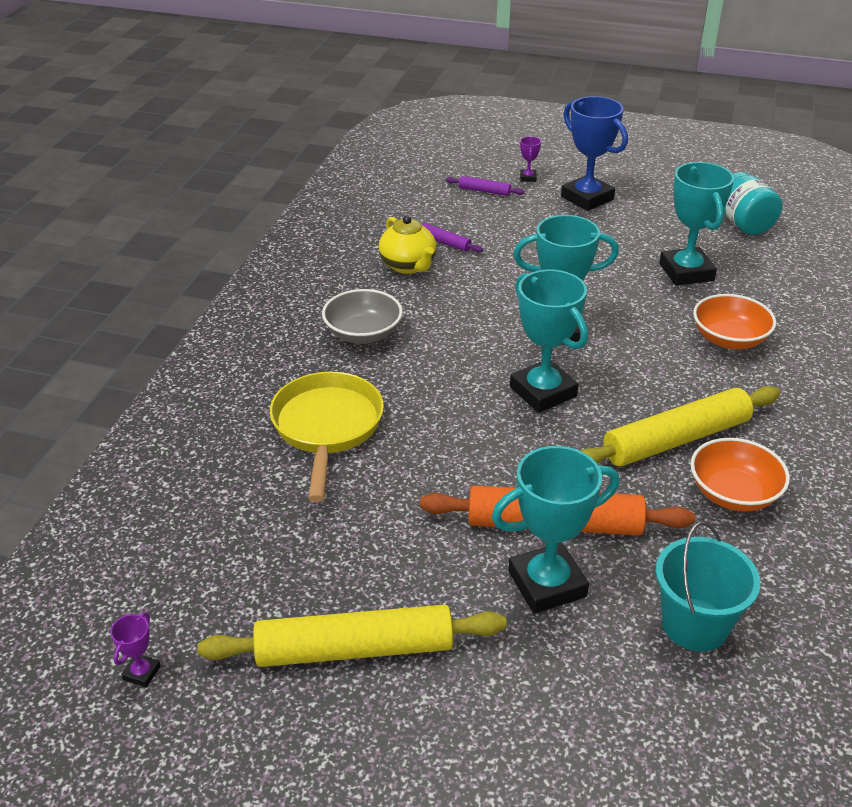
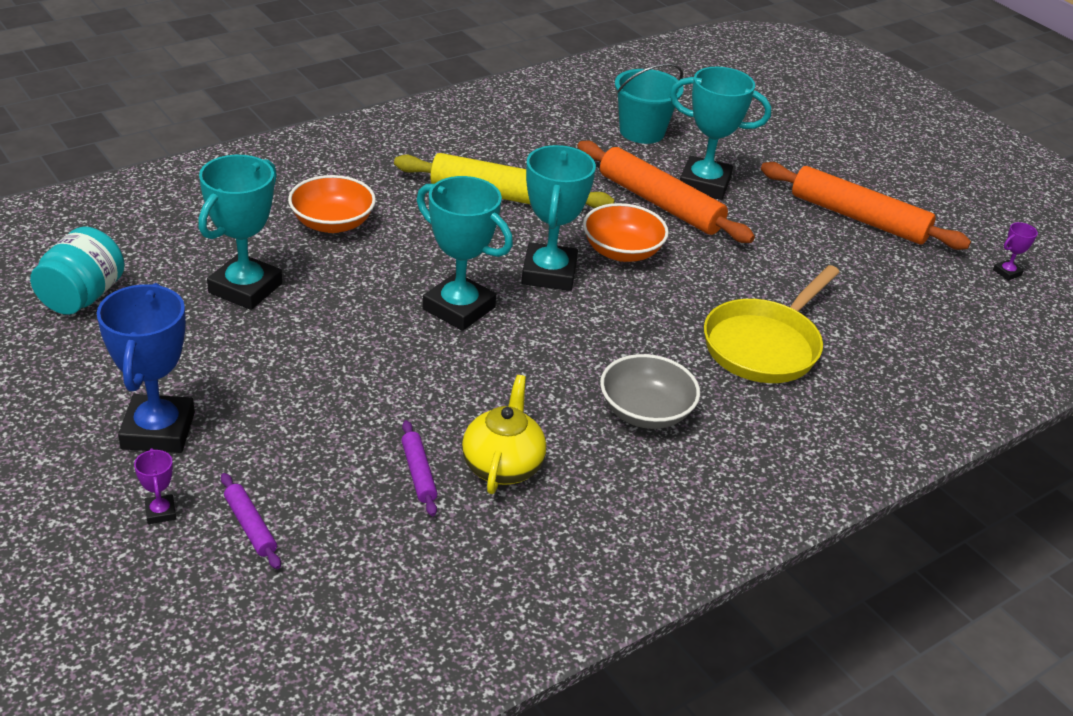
camera: 145 degrees left, 0 degrees up
(354, 649) = (858, 218): yellow rolling pin -> orange rolling pin
(528, 178) = (160, 512): purple trophy -> purple trophy turned 60 degrees counterclockwise
(733, 493) = (518, 157): orange bowl -> orange bowl (622, 251)

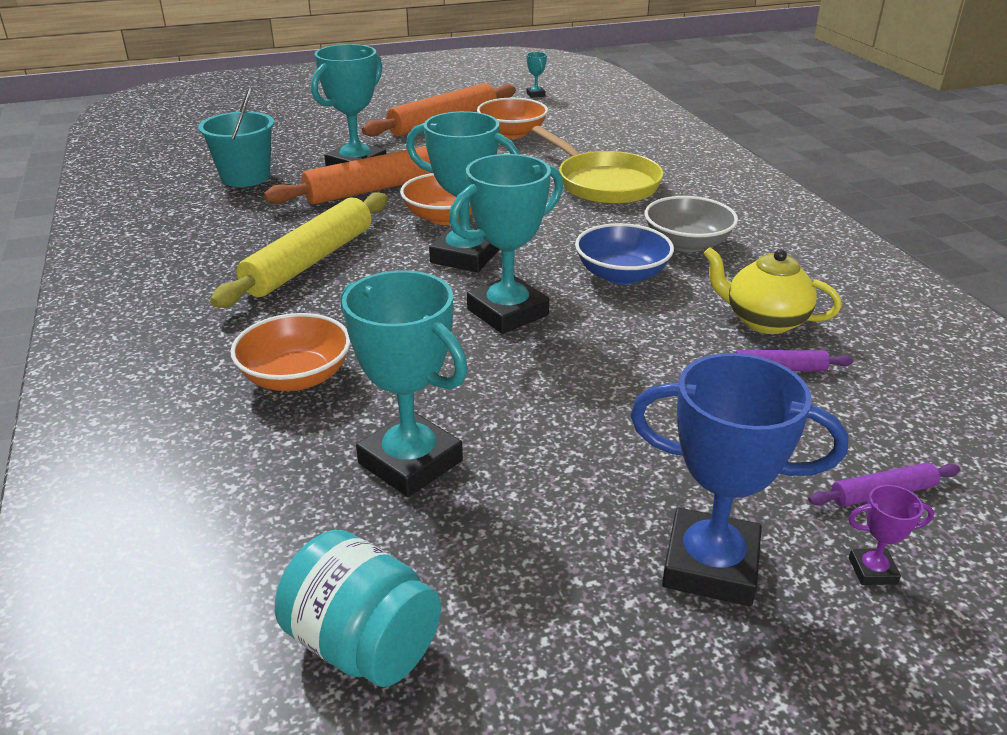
camera: 70 degrees left, 5 degrees down
(555, 369) = (621, 275): none -> blue bowl
(864, 268) = (512, 133): none -> orange bowl
(1007, 272) = (535, 94): purple trophy -> turquoise trophy

